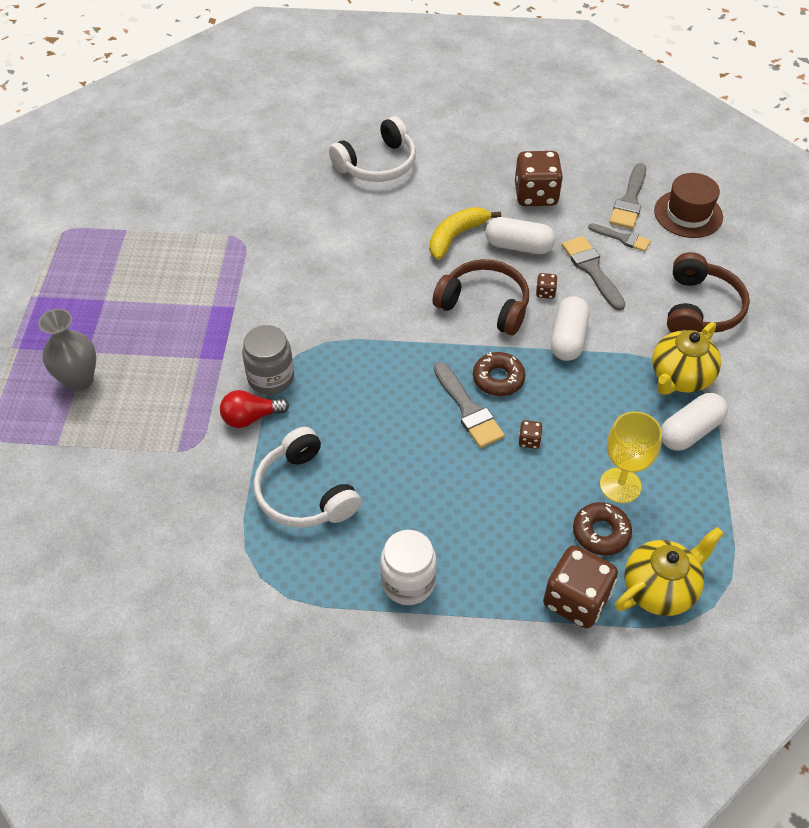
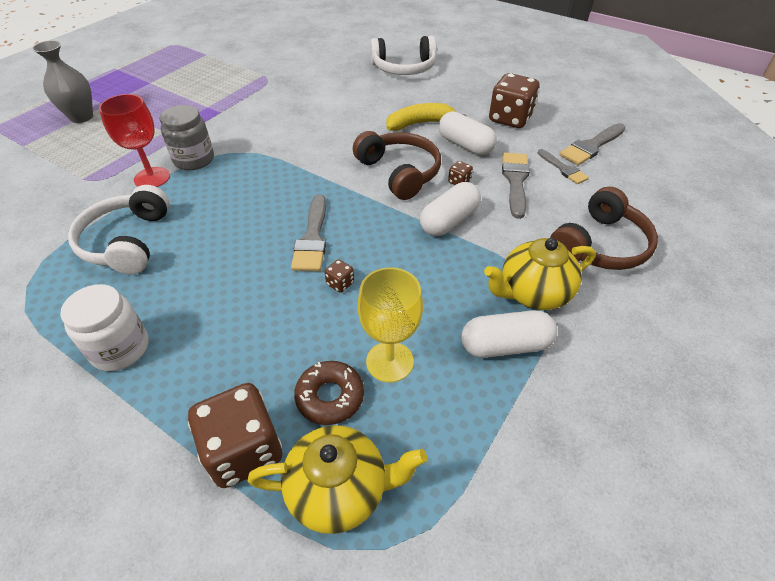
camera: 30 degrees right, 5 degrees down
(251, 417) = (152, 178): red light bulb -> red goblet
(498, 379) = (360, 226): brown donut -> none
(688, 214) = (642, 172): brown hat -> none

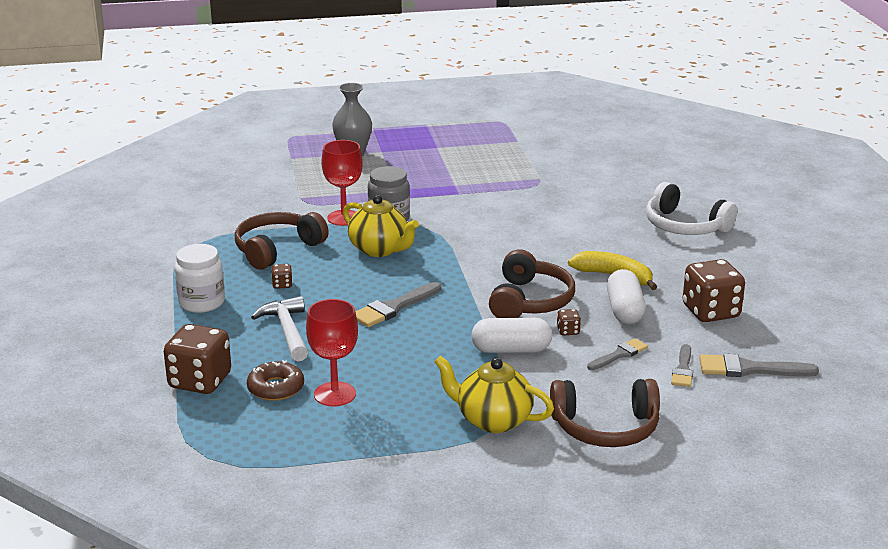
camera: 45 degrees right, 20 degrees down
(127, 242) = (277, 249): white headphones -> brown headphones
(252, 322) = (287, 330): none -> white hammer
(339, 490) = (221, 425): yellow teapot -> yellow teapot (380, 249)
(340, 283) = (370, 341): brown dice -> brown dice (282, 285)
(389, 361) = (335, 394): yellow goblet -> red goblet
(505, 345) = (420, 431): white capsule -> none
(515, 181) = (619, 355): grey brush -> grey brush, size x0.65

